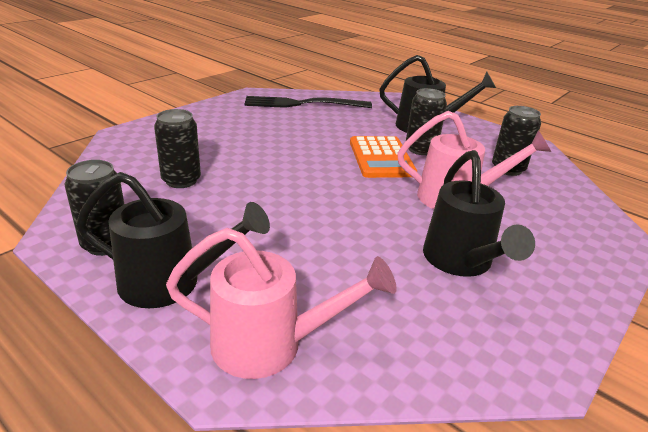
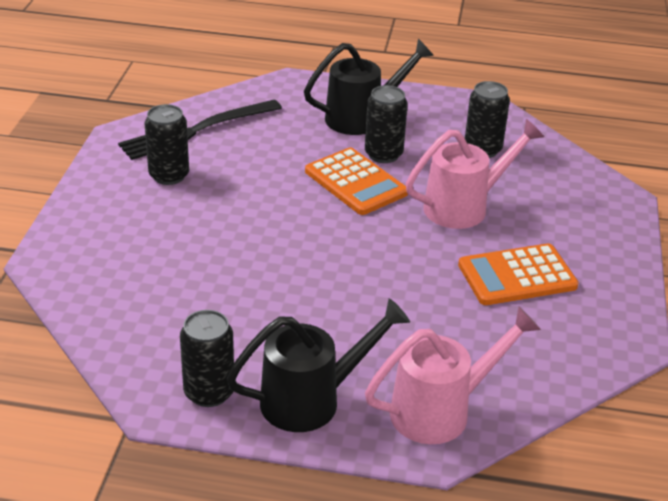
camera: 30 degrees left, 5 degrees up
(181, 180) = (190, 295): black can -> black can (169, 175)
(461, 262) = (517, 276): black watering can -> orange calculator

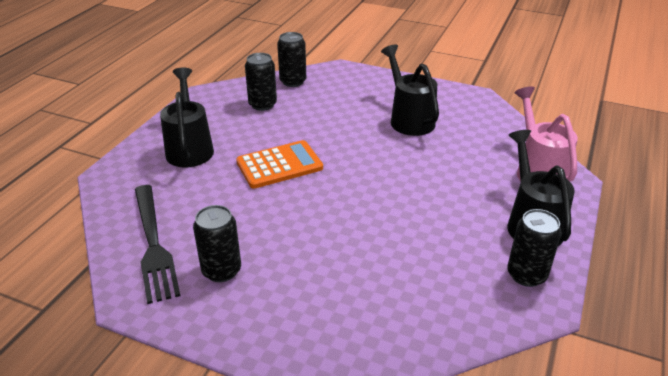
camera: 75 degrees left, 0 degrees up
(383, 154) = (247, 146): black can -> black can (293, 81)
(464, 207) = (328, 124): pink watering can -> none
(517, 276) = (409, 119): orange calculator -> black watering can

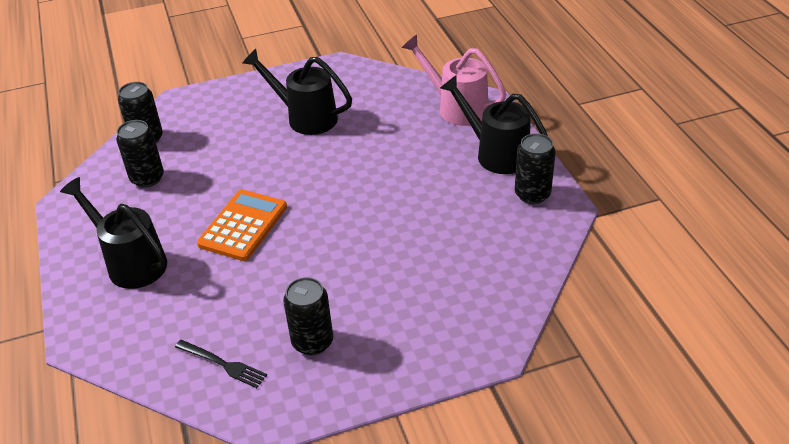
camera: 40 degrees left, 5 degrees up
(154, 245) = (224, 364): black fork -> black fork, size x0.53

